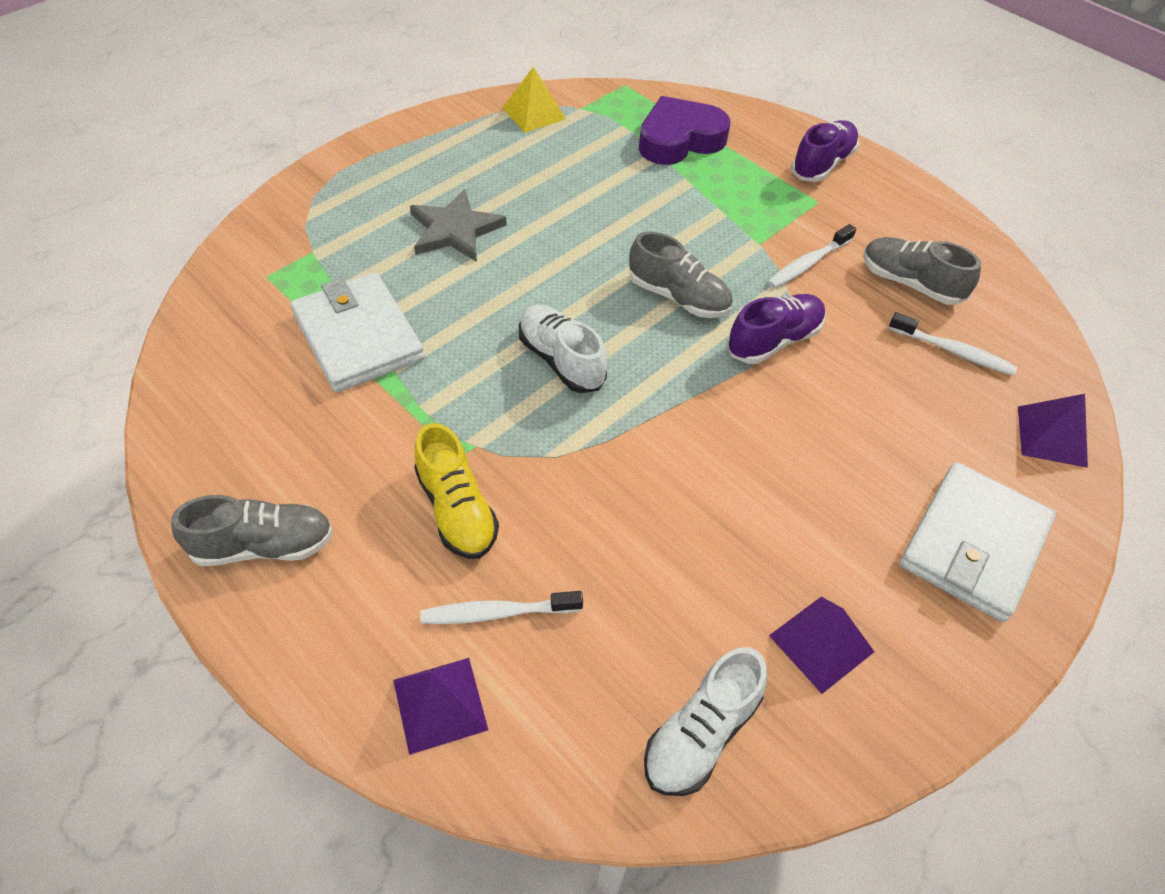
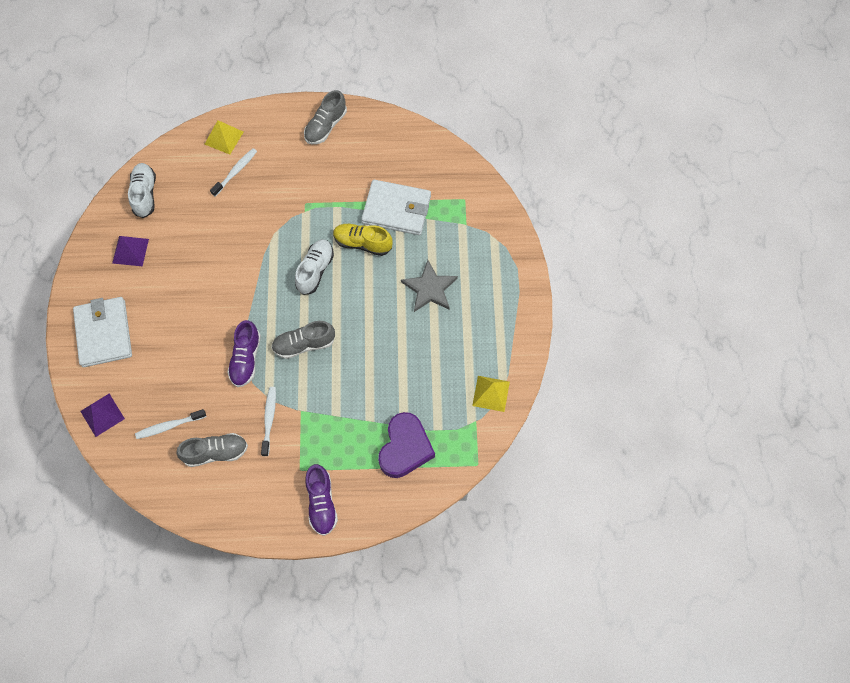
camera: 135 degrees right, 15 degrees up
(440, 704) = (224, 138): purple pyramid -> yellow pyramid
(457, 509) = (284, 187): yellow shoe -> yellow shoe (362, 243)
(561, 360) = (315, 270): white shoe -> white shoe turned 75 degrees counterclockwise

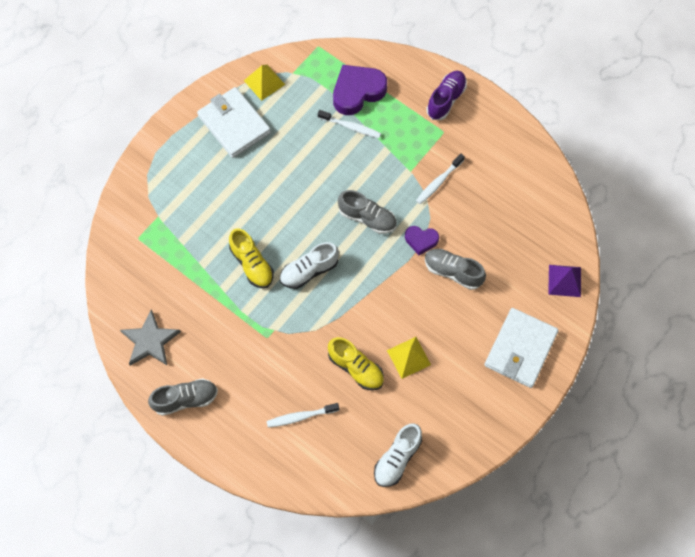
camera: 140 degrees left, 0 degrees up
(130, 251) = (448, 410): purple pyramid -> none
(169, 426) = (518, 233): white toothbrush -> white toothbrush (351, 127)
(215, 452) = (496, 188): grey shoe -> grey shoe (453, 272)
(222, 230) = (356, 368): none -> yellow shoe
(224, 138) = (283, 462): yellow pyramid -> yellow pyramid (409, 357)
(246, 359) = (421, 240): purple shoe -> purple heart
(396, 209) = (199, 272): white wallet -> white wallet (234, 124)
(429, 288) = (235, 188): grey star -> grey star (150, 341)

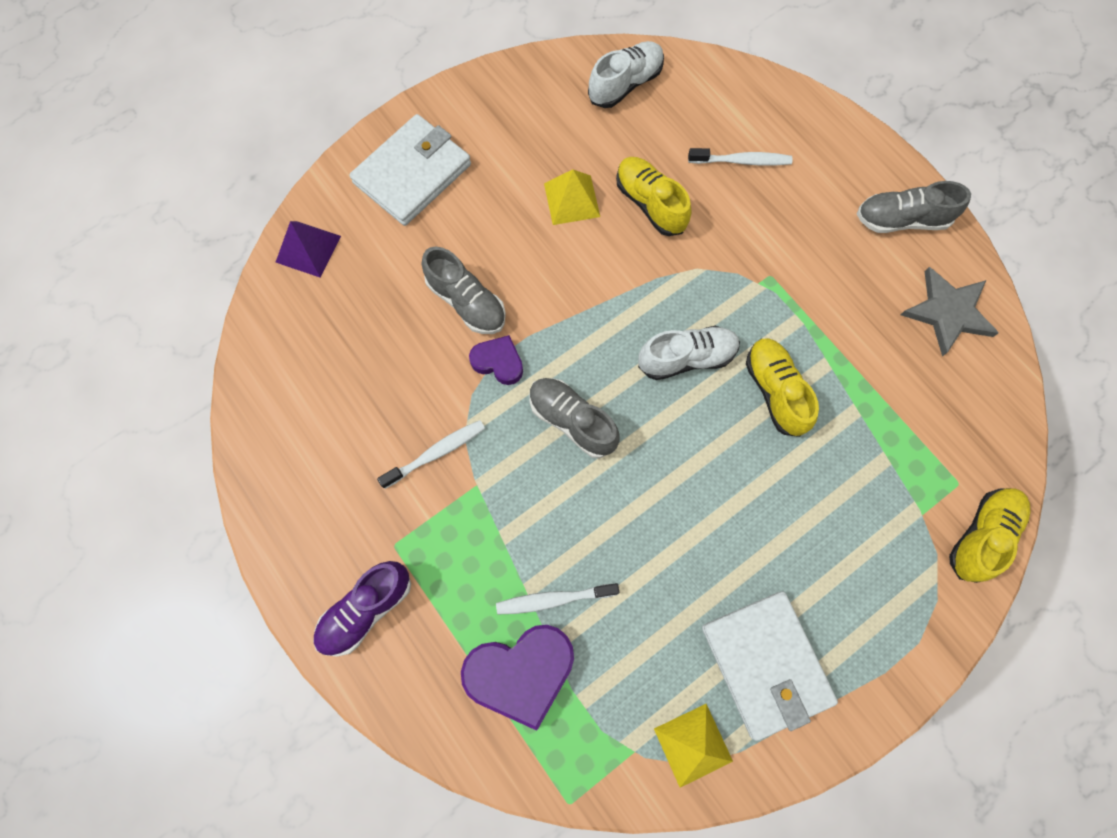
camera: 165 degrees left, 5 degrees up
(124, 213) = (981, 536): none -> yellow shoe
(351, 127) = (553, 599): white toothbrush -> white toothbrush turned 45 degrees counterclockwise

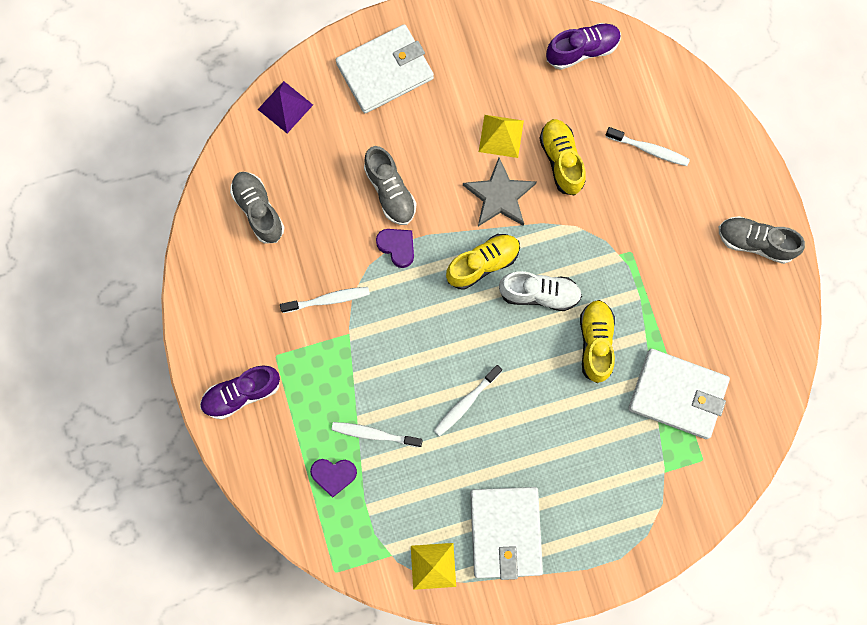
camera: 20 degrees right, 5 degrees up
(521, 672) = (334, 475): purple heart -> purple heart, size x0.55
(572, 421) = (435, 311): grey shoe -> grey shoe (258, 210)
(625, 84) = (582, 50): white shoe -> purple shoe
(651, 518) = (466, 403): none -> white toothbrush
(894, 417) = (677, 394): none -> white wallet
(947, 312) = (756, 329): grey star -> grey star (499, 196)
(981, 536) = (701, 502): yellow shoe -> yellow shoe (482, 264)

